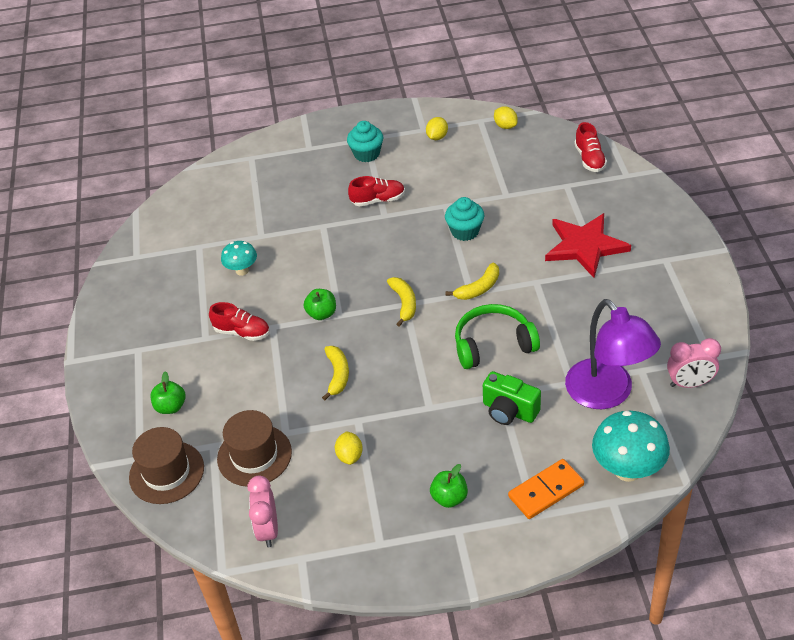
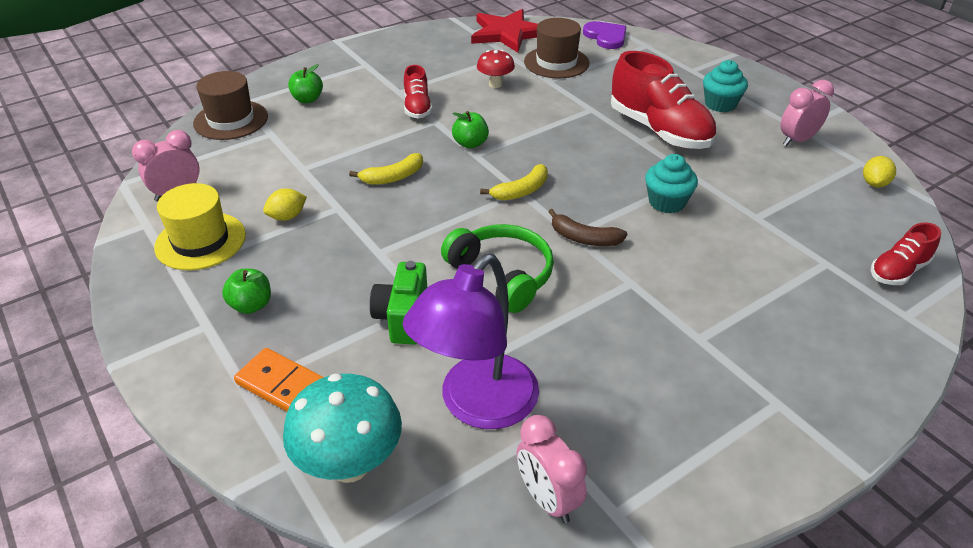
camera: 60 degrees right, 5 degrees down
(217, 175) = (606, 37): none -> purple heart
(242, 270) = (495, 84): turquoise mushroom -> red mushroom
(254, 455) = (267, 159): brown hat -> brown hat (556, 62)
(349, 520) = (200, 241): none -> yellow hat
(378, 200) = (659, 130): red shoe -> red shoe, size x1.89
(437, 137) = (797, 140): yellow lemon -> pink clock
(478, 288) = (584, 238): yellow banana -> brown banana
(585, 246) = (731, 310): red star -> red star (508, 33)

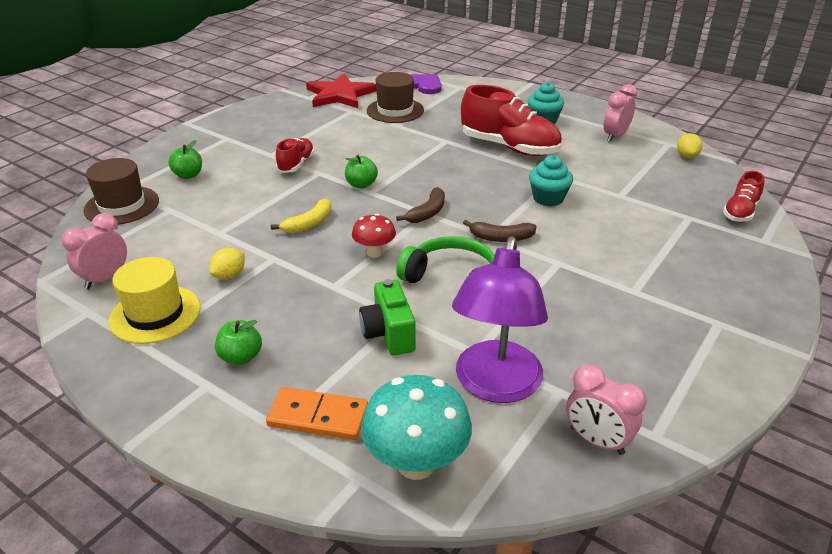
camera: 20 degrees left, 5 degrees down
(417, 107) = (296, 164): red shoe -> red shoe turned 135 degrees counterclockwise
(495, 84) = (354, 135): red mushroom -> red mushroom (374, 252)
(521, 191) = (427, 213): yellow banana -> brown banana

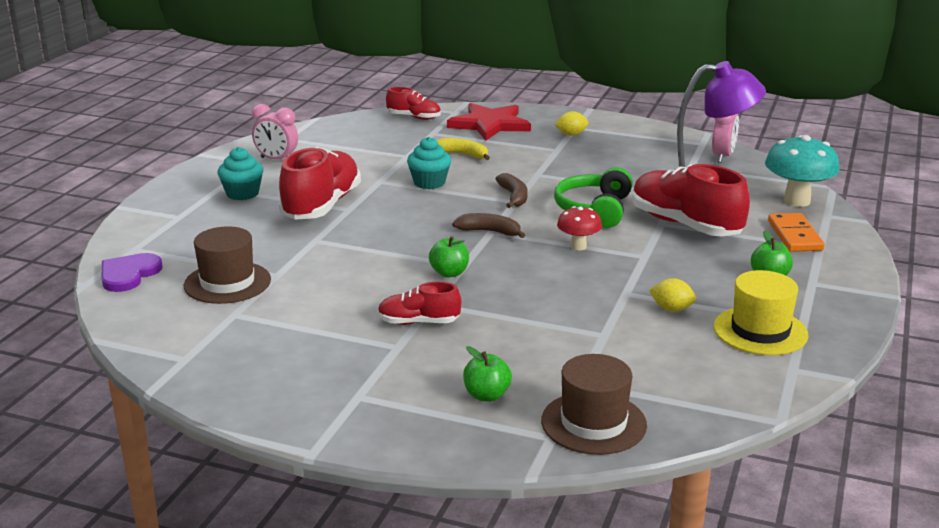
camera: 105 degrees left, 10 degrees down
(105, 279) = (738, 378): pink clock -> none
(309, 224) = (550, 287): yellow banana -> yellow banana (463, 154)
(340, 95) = (171, 334): red star -> red star (489, 124)
(389, 333) = (685, 225): green camera -> red shoe
(687, 156) = (314, 132): yellow lemon -> yellow lemon (571, 134)

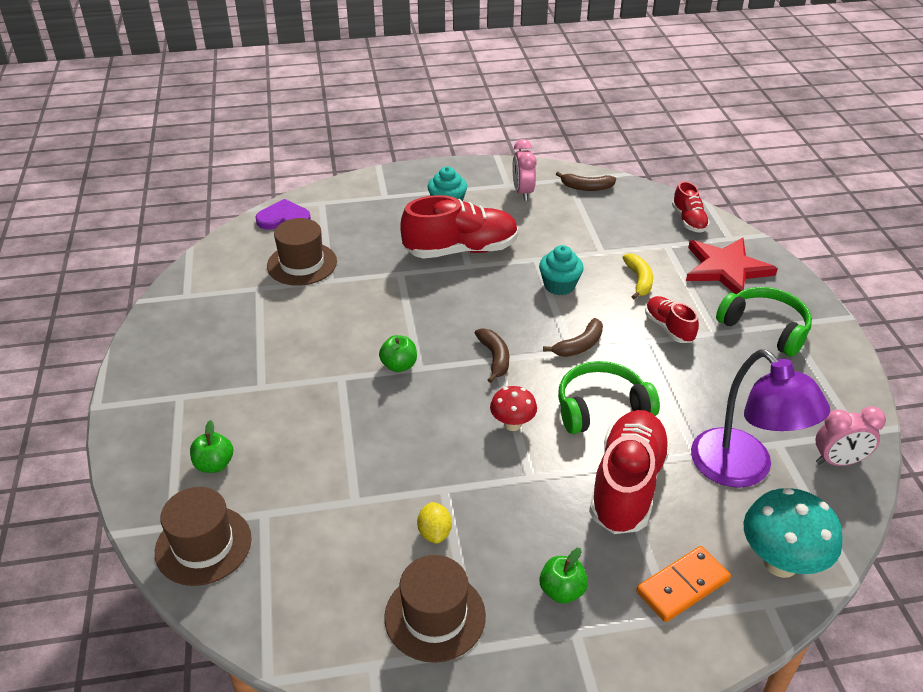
camera: 60 degrees right, 15 degrees up
(311, 136) = (586, 187): none -> brown banana
(418, 322) = (305, 382): red shoe -> red shoe (669, 328)
(571, 134) = (765, 328): yellow lemon -> green headphones
(760, 331) = (435, 616): yellow hat -> brown hat

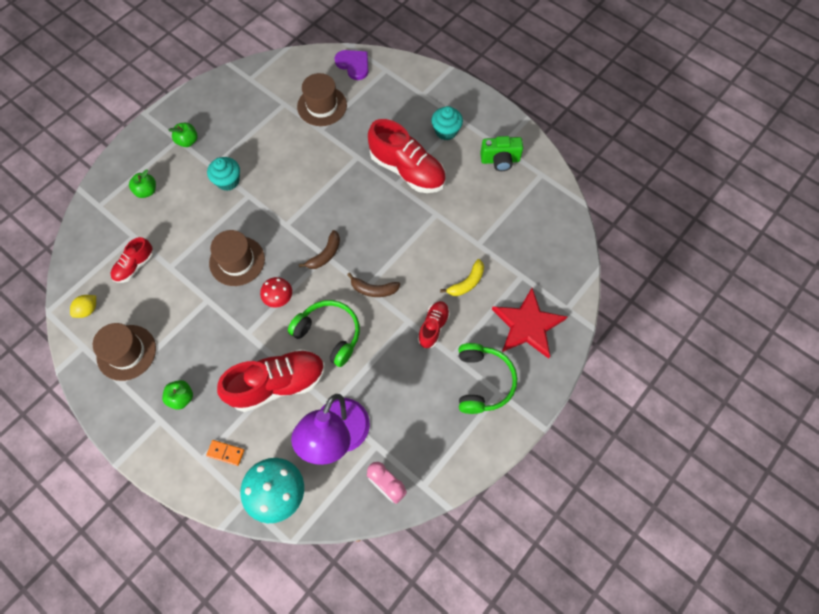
camera: 50 degrees right, 25 degrees up
(203, 545) = (97, 228): brown hat -> brown hat (237, 261)
(399, 365) = (280, 214): green apple -> green apple (188, 141)
(434, 533) = (176, 316): yellow lemon -> yellow lemon (88, 310)
(523, 192) = (500, 160): pink clock -> green camera
(559, 285) = (421, 243): turquoise cupcake -> turquoise cupcake (228, 181)
(586, 187) = (542, 191): brown banana -> none
(682, 586) = (225, 453): orange domino -> orange domino, size x0.61
(688, 220) = (563, 272): red shoe -> red shoe (135, 266)

